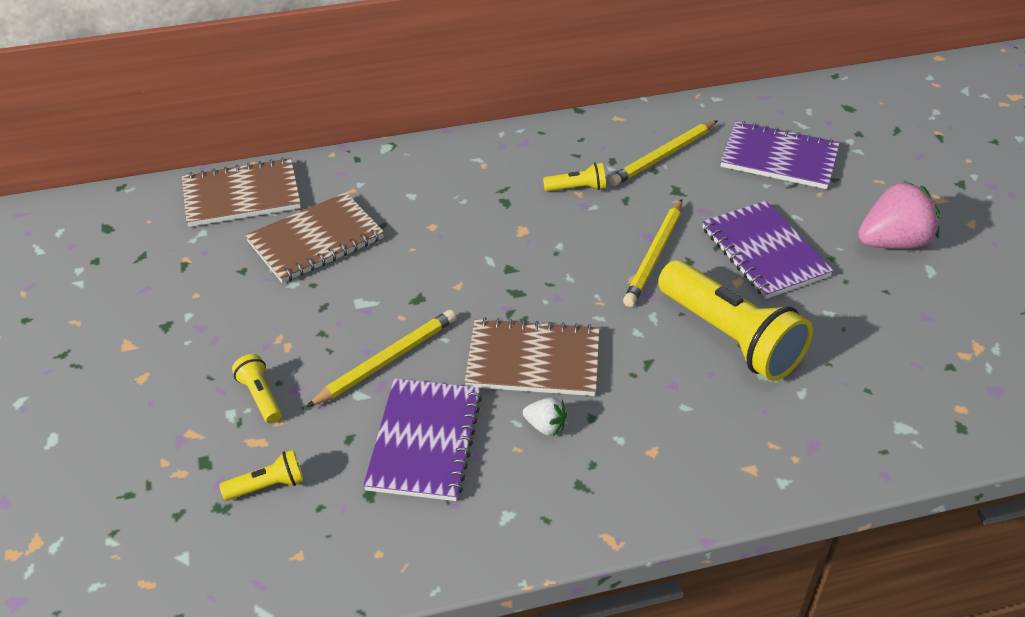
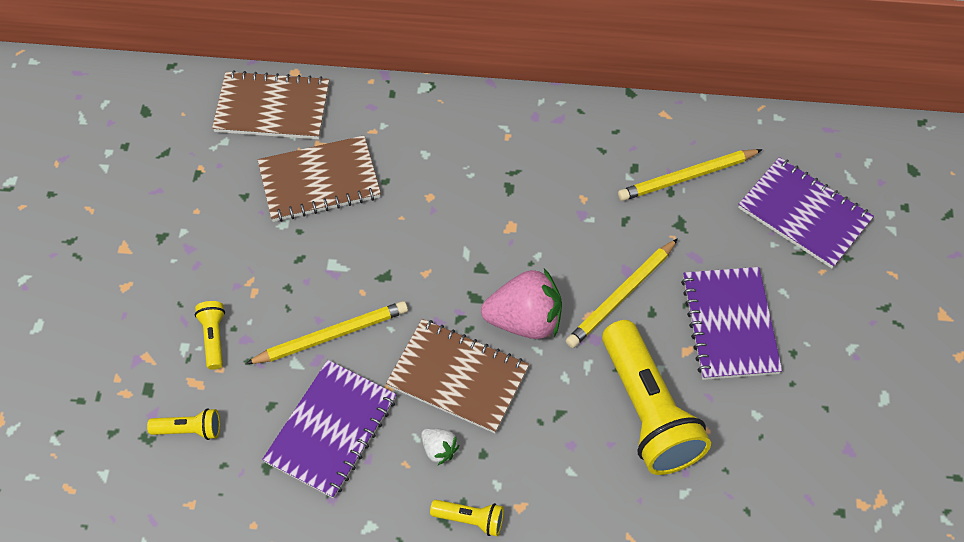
camera: 20 degrees right, 15 degrees up
(577, 188) = (584, 192): yellow flashlight -> yellow flashlight (470, 519)
(892, 242) = (864, 353): pink strawberry -> pink strawberry (525, 320)

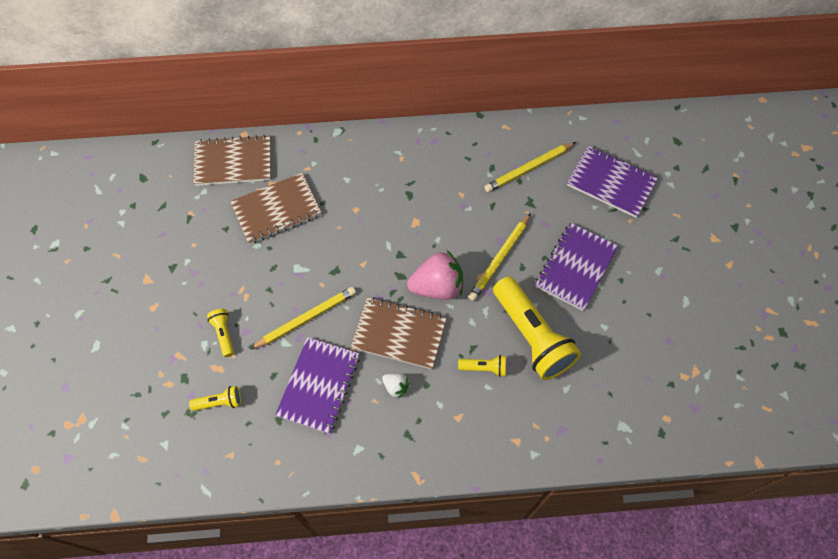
camera: 10 degrees left, 5 degrees up
(470, 519) = (426, 432): yellow flashlight -> yellow flashlight (484, 368)
(730, 325) = (575, 267): purple notebook -> purple notebook turned 45 degrees clockwise

